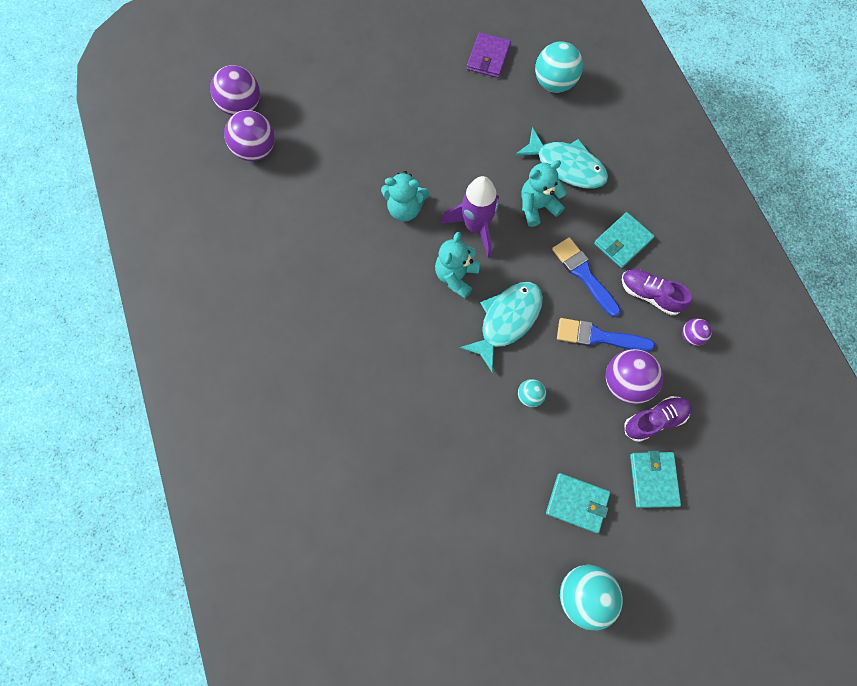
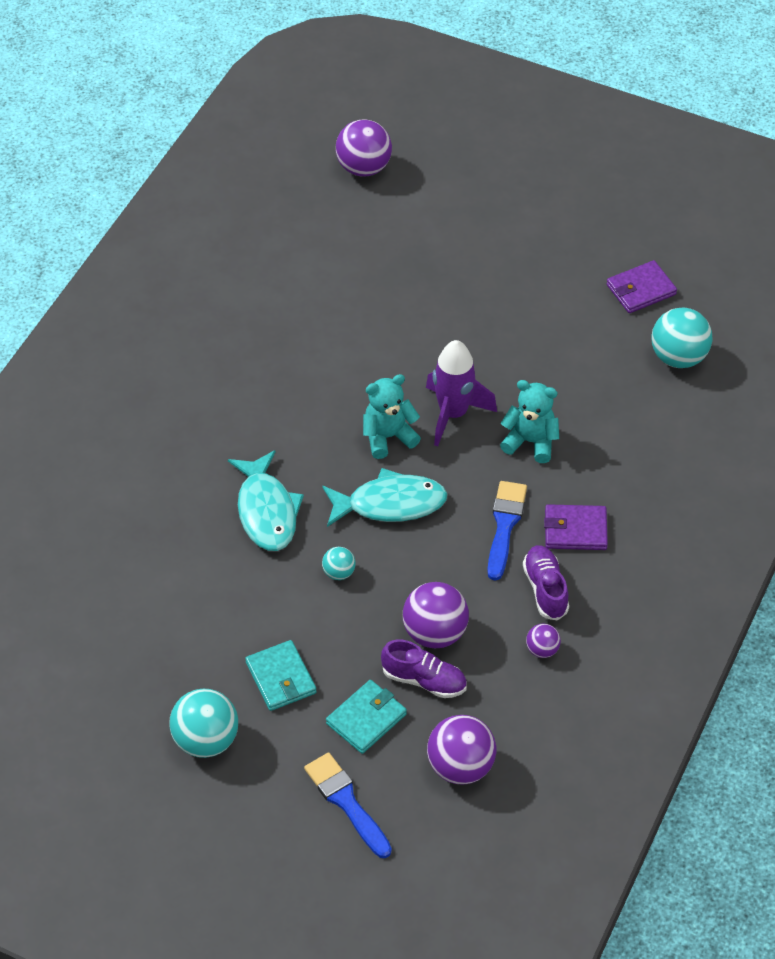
camera: 45 degrees right, 20 degrees down
(256, 150) = (335, 211): purple ball -> purple ball (460, 766)
(405, 208) = (408, 352): turquoise teddy bear -> none
(566, 166) = (601, 431): turquoise fish -> turquoise fish (267, 511)
(598, 336) = (456, 581): blue brush -> blue brush (346, 802)
(622, 241) = (575, 530): turquoise wallet -> purple wallet

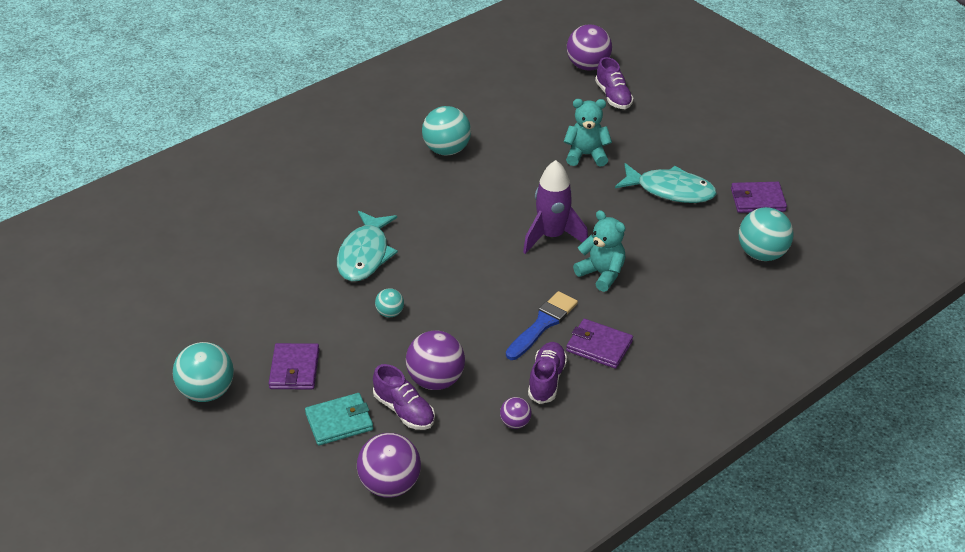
camera: 25 degrees right, 10 degrees down
(272, 341) = (446, 150): none -> turquoise ball
(281, 678) = (294, 369): turquoise wallet -> purple wallet
(346, 802) = (281, 476): blue brush -> none
(388, 437) = (491, 236): turquoise teddy bear -> turquoise teddy bear (586, 155)
(390, 504) = (462, 280): turquoise fish -> turquoise fish (670, 190)
(416, 202) = (613, 97): none -> purple shoe

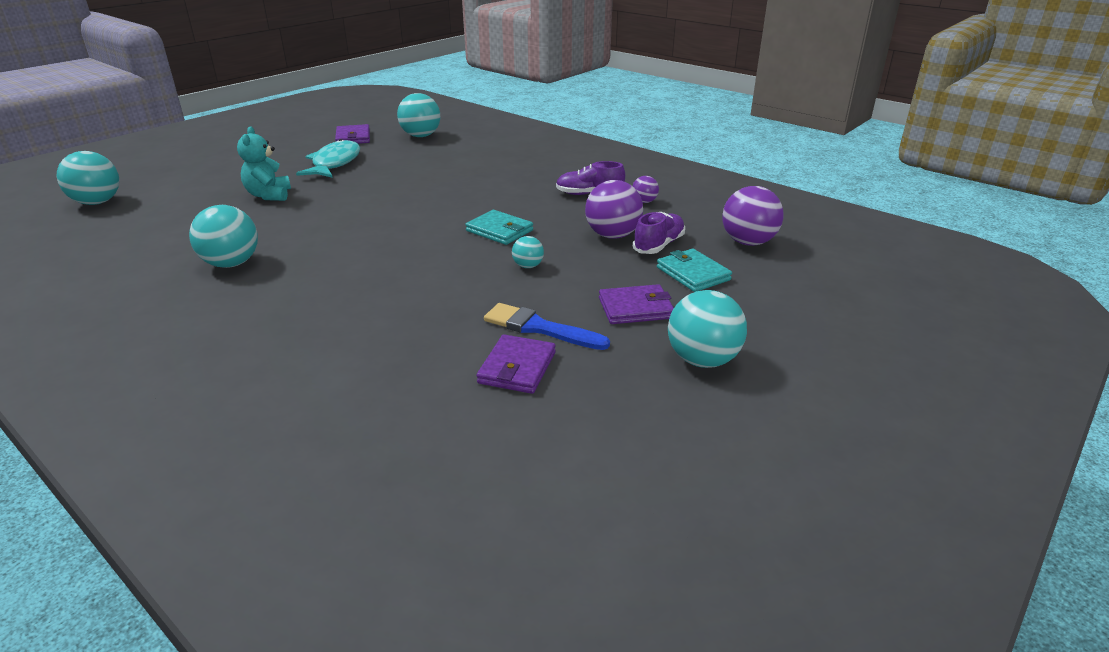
camera: 100 degrees left, 10 degrees down
(365, 255) = (432, 291): turquoise fish -> none
(468, 301) = (499, 230): none -> turquoise wallet
(543, 324) = (522, 199): blue brush -> blue brush (540, 328)
(552, 236) = (399, 202): purple rocket -> none
(588, 66) = (97, 202): purple ball -> turquoise ball
(599, 346) = (542, 179): purple wallet -> purple wallet (517, 368)
(601, 274) = (451, 182): turquoise teddy bear -> none
(613, 97) = (168, 189): purple shoe -> none

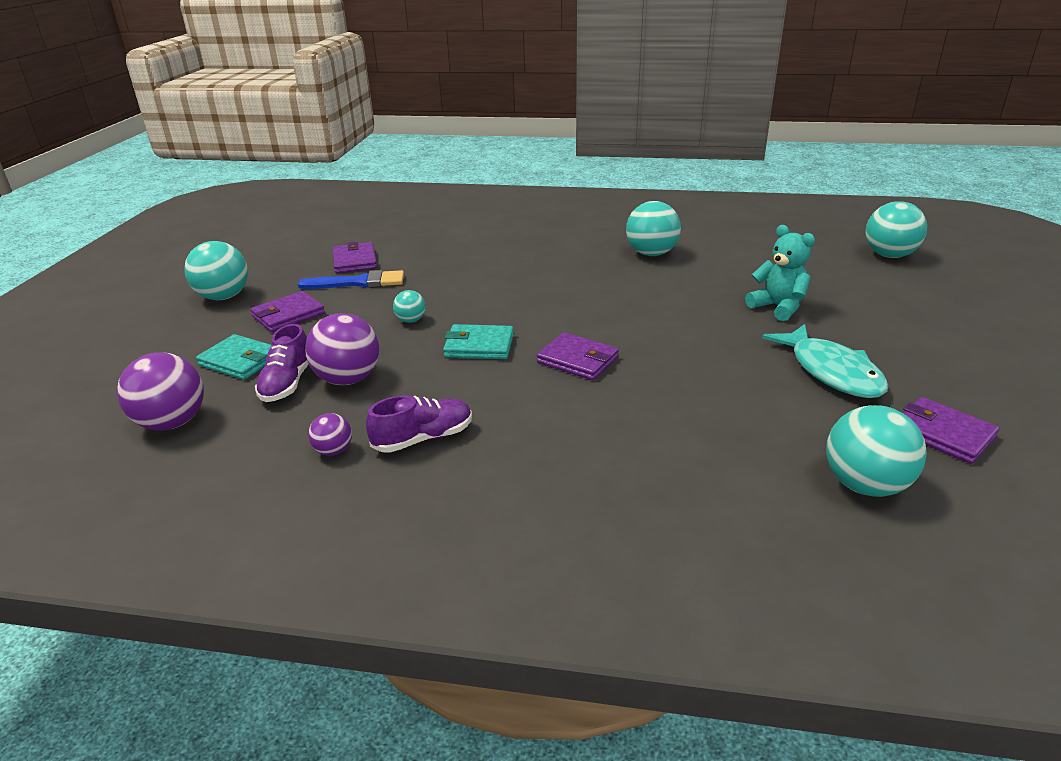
camera: 150 degrees right, 0 degrees up
(450, 204) = (577, 360): none -> purple wallet

